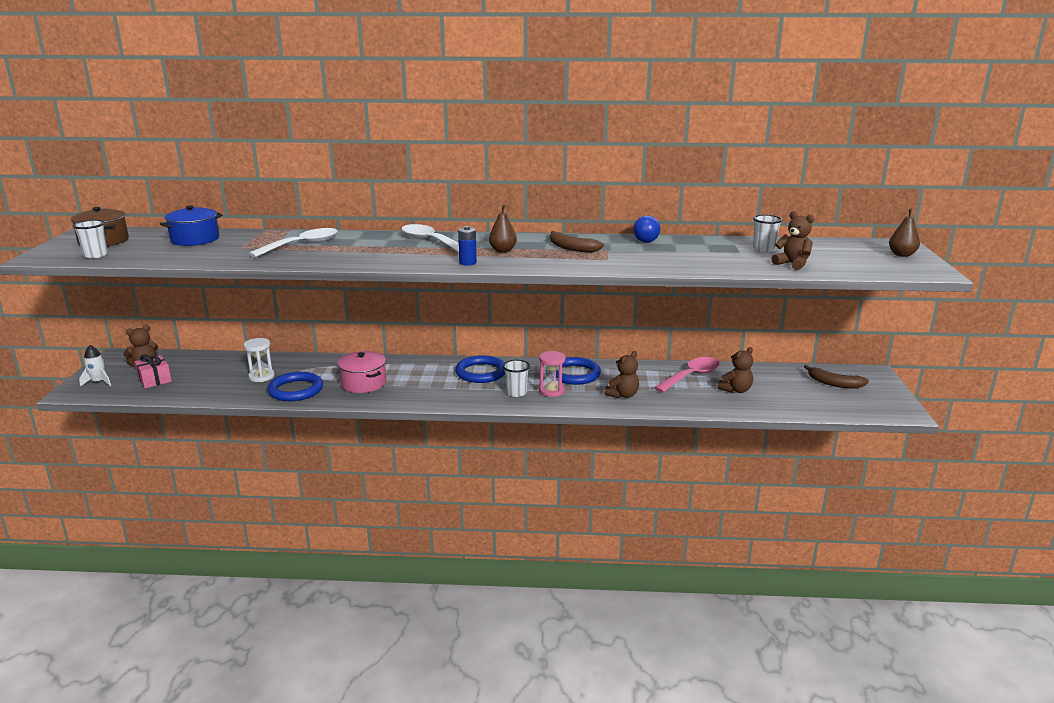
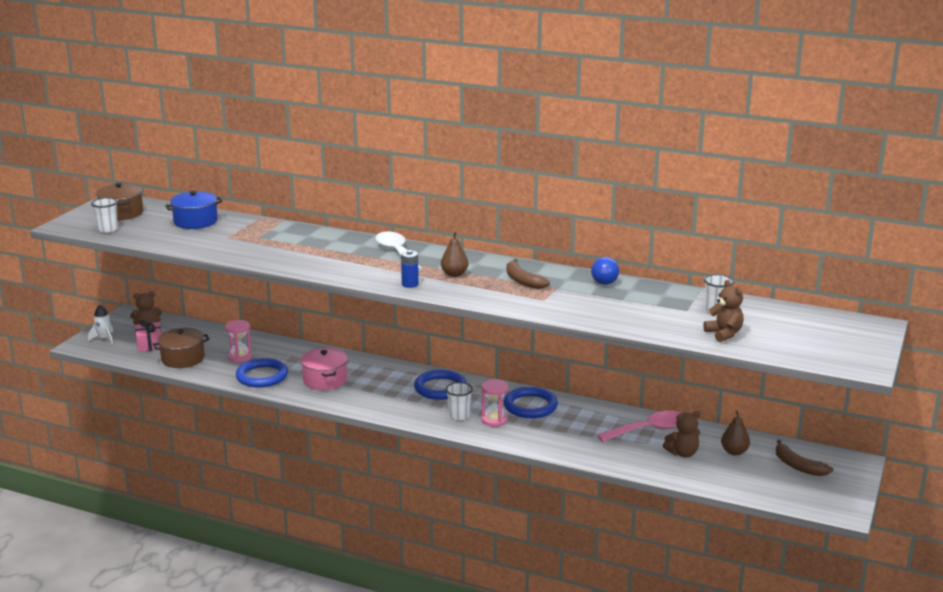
camera: 20 degrees right, 0 degrees up
(199, 387) = (183, 358): none -> brown pot
(261, 376) = (240, 357): white hourglass -> pink hourglass
(302, 245) = (281, 242): white spoon -> none
(623, 395) = (561, 437): brown teddy bear -> none
(901, 255) = (859, 340): brown pear -> brown pear (734, 452)

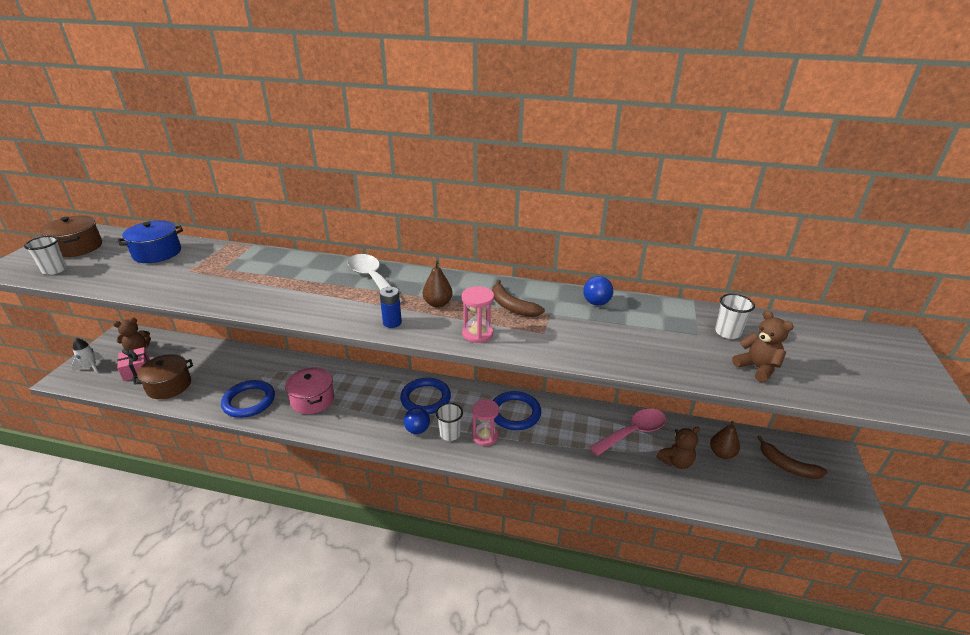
camera: 10 degrees left, 10 degrees up
(240, 357) = (227, 378): pink hourglass -> pink hourglass (477, 333)
(427, 410) = (417, 430): none -> blue ball

